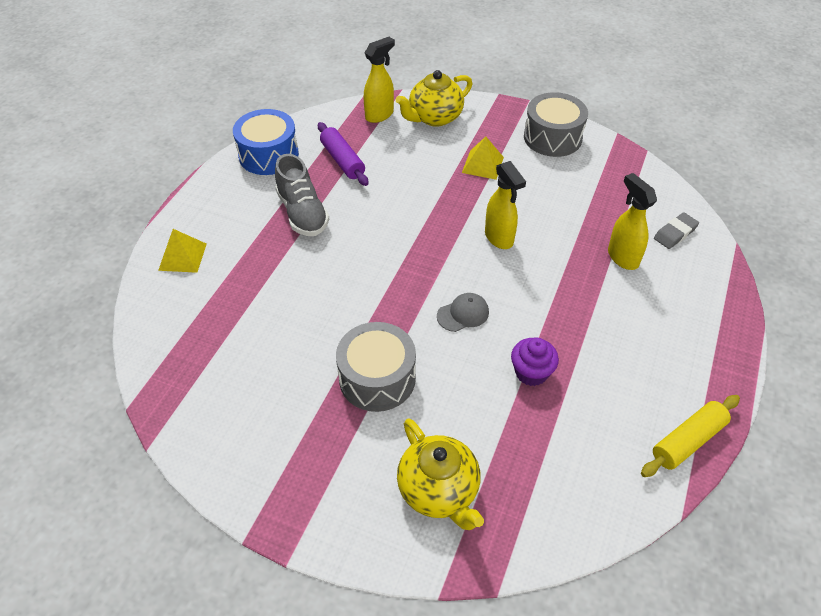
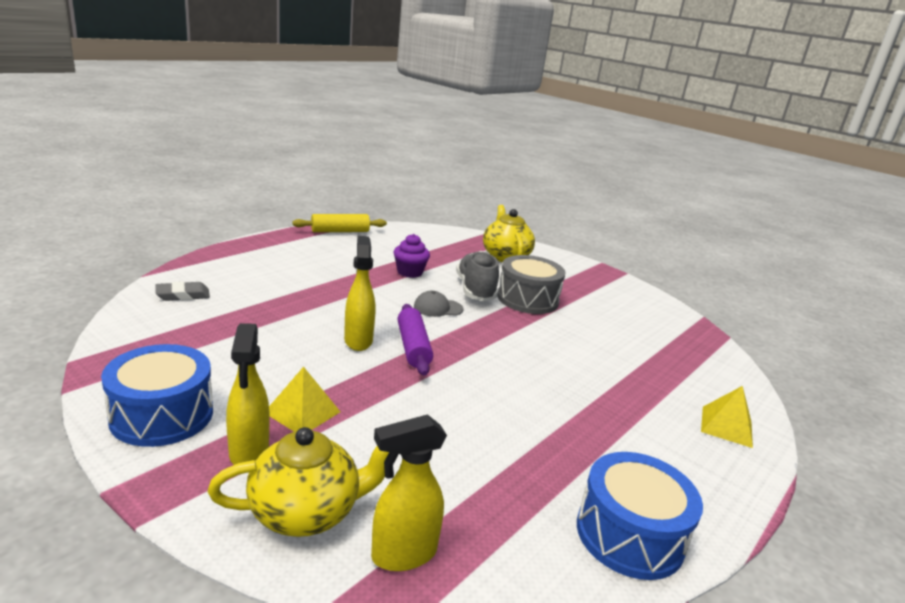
camera: 165 degrees left, 25 degrees down
(302, 213) = (577, 429): grey shoe -> grey shoe (475, 290)
(343, 160) = (504, 483): purple rolling pin -> purple rolling pin (413, 347)
(552, 137) = (162, 415): grey drum -> blue drum
(622, 257) = (258, 297): yellow spray bottle -> yellow spray bottle (249, 452)

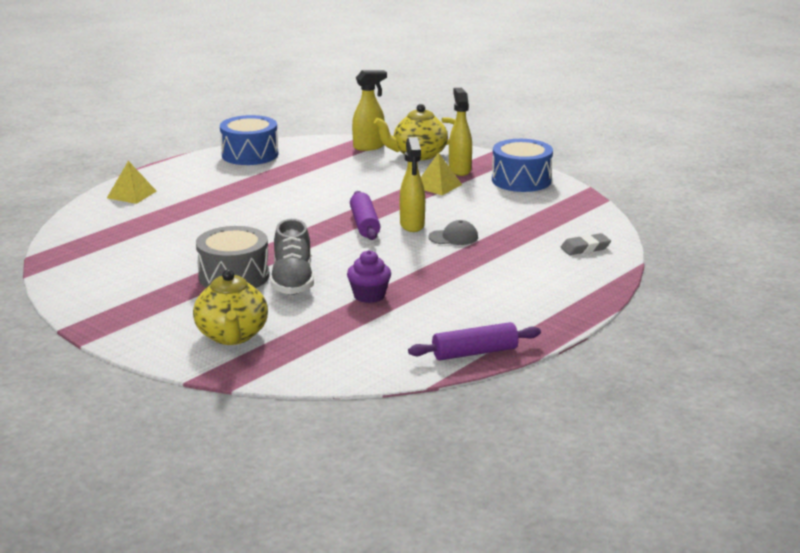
camera: 175 degrees left, 0 degrees up
(340, 231) = (474, 352): yellow rolling pin -> purple rolling pin
(438, 308) = (339, 258): grey cap -> grey cap (453, 237)

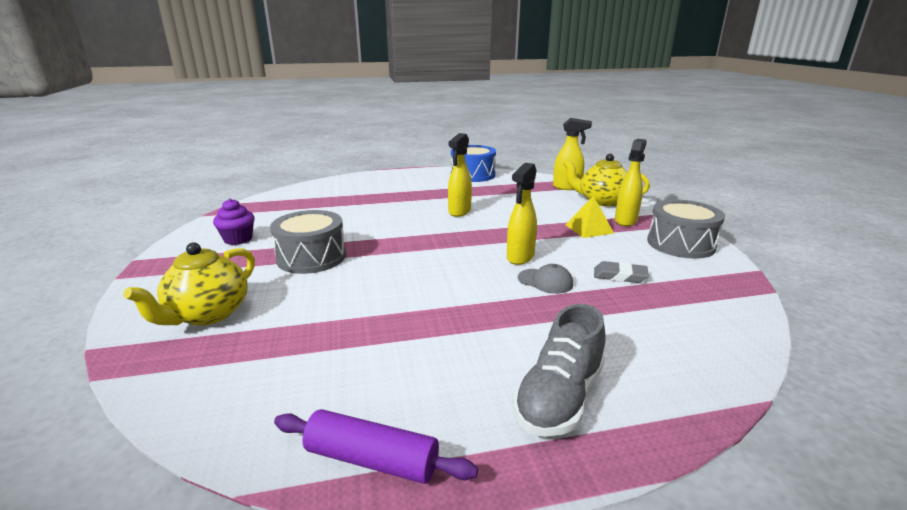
camera: 35 degrees right, 0 degrees up
(131, 194) = (359, 182): yellow pyramid -> none
(292, 281) = (343, 277): grey shoe -> grey shoe (559, 398)
(300, 200) = (459, 212): none -> yellow spray bottle
(365, 224) = (480, 244): purple rolling pin -> none
(369, 296) = (380, 317): purple cupcake -> purple cupcake (238, 239)
(521, 180) = (680, 244): blue drum -> grey drum
(585, 248) = (693, 345): grey eraser -> grey eraser (619, 276)

